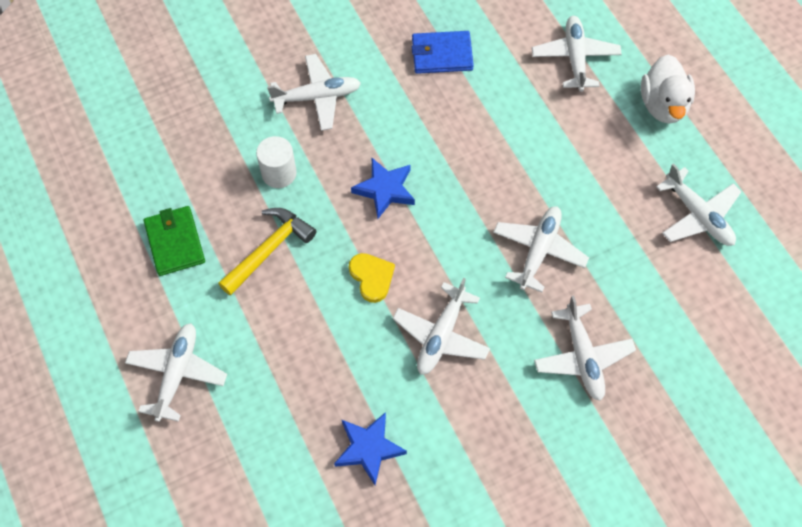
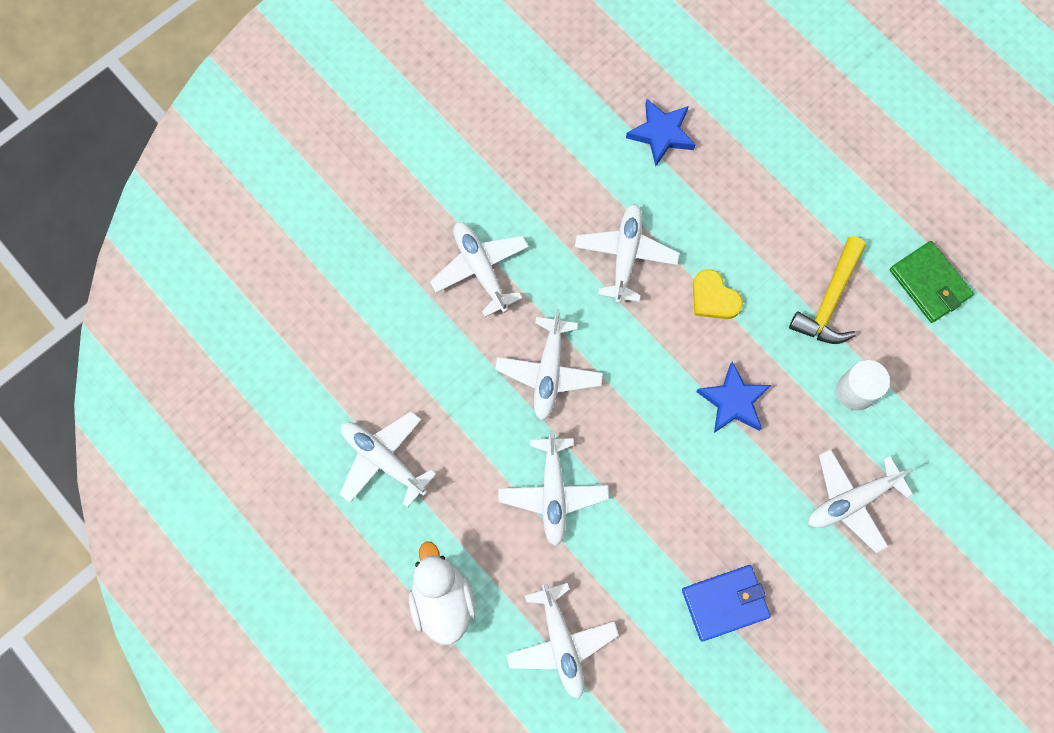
camera: 165 degrees right, 10 degrees up
(177, 373) = (865, 155): white plane -> white plane (553, 493)

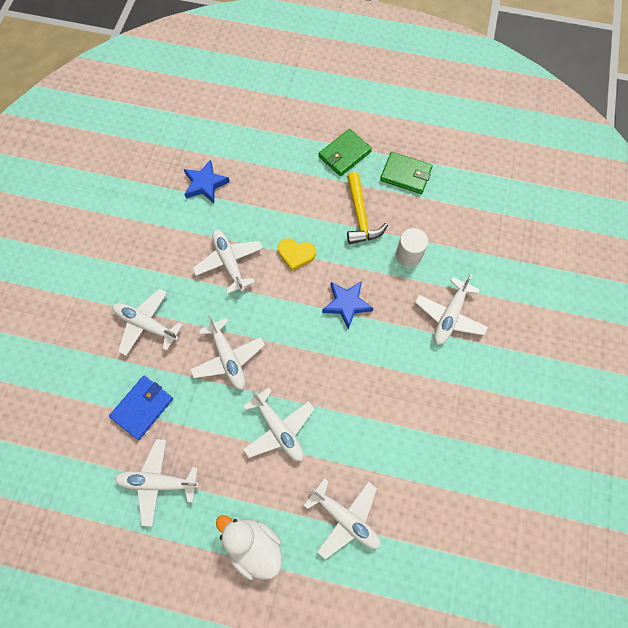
camera: 35 degrees left, 5 degrees down
(725, 603) = (423, 423): blue wallet -> blue wallet (142, 407)
(867, 205) = (344, 154): none -> green wallet

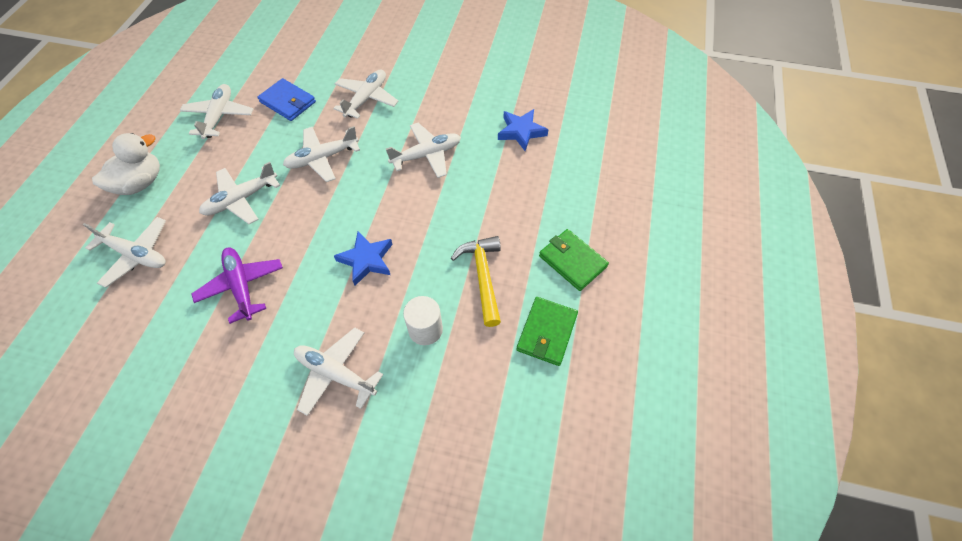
camera: 90 degrees right, 10 degrees down
(296, 254) = (433, 212): yellow heart -> none
(345, 518) = (136, 255): white plane -> white plane turned 105 degrees counterclockwise
(360, 216) = (482, 277): yellow hammer -> yellow hammer turned 90 degrees clockwise
(376, 406) = (241, 286): none -> purple plane

